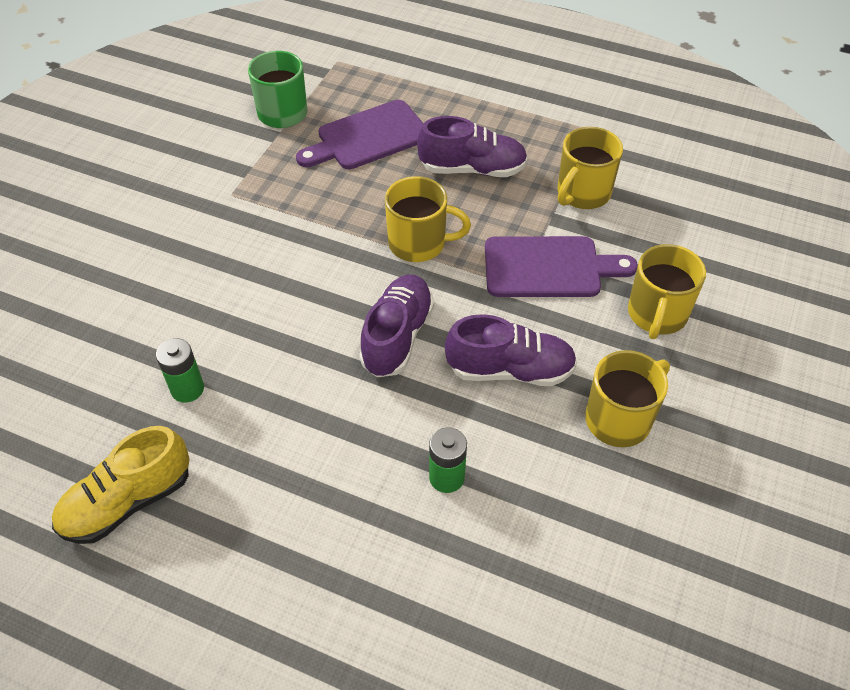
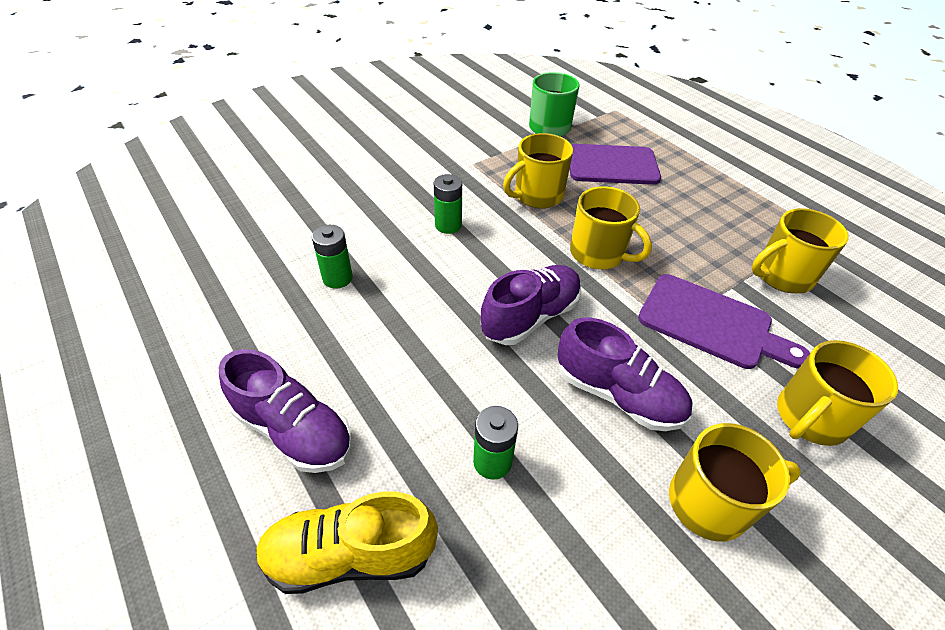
camera: 30 degrees right, 5 degrees down
(128, 502) = (229, 338): yellow shoe -> yellow shoe (350, 555)
(256, 279) = (448, 225): none -> green battery
(323, 204) = (537, 196): none -> yellow mug
(472, 169) = (683, 218): purple shoe -> purple shoe (294, 430)

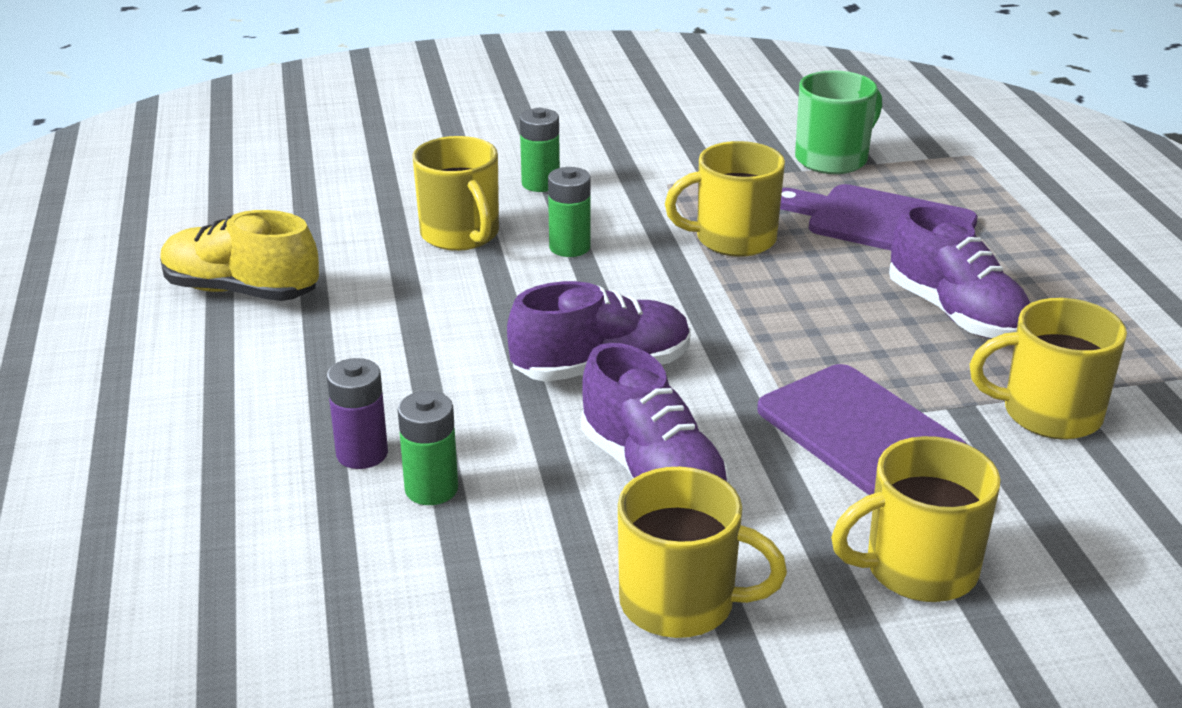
camera: 25 degrees right, 15 degrees down
(294, 430) = (224, 401): purple shoe -> purple shoe (956, 314)
(337, 278) = (377, 272): green battery -> green battery (540, 183)
(350, 555) = (210, 517): yellow shoe -> yellow shoe (241, 291)
(425, 446) = (362, 454): none -> purple battery
(598, 254) = (766, 324): yellow mug -> yellow mug (461, 235)

